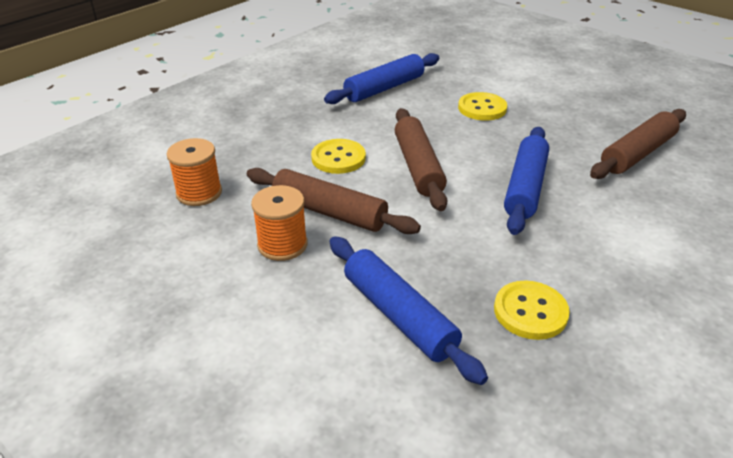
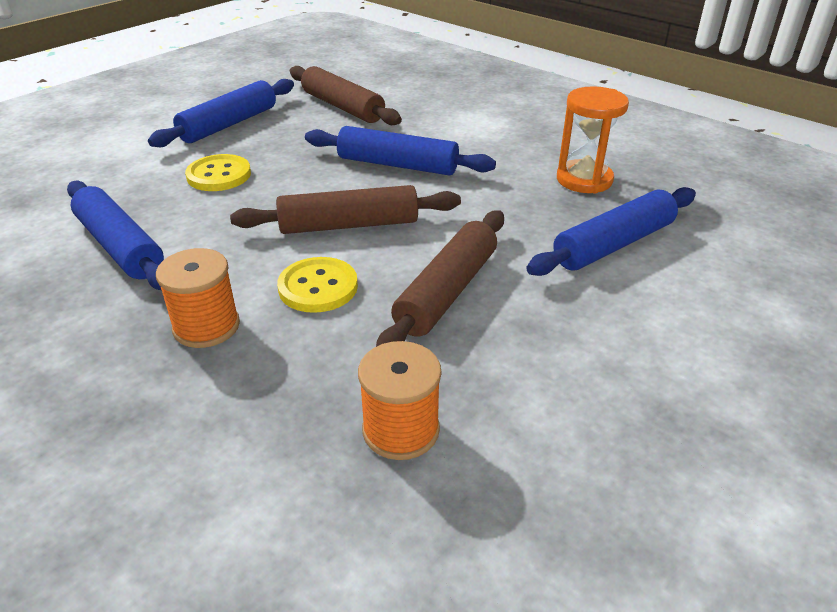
camera: 90 degrees left, 0 degrees up
(282, 244) = (519, 328): orange spool -> orange spool (206, 326)
(530, 312) = (584, 180): yellow button -> orange hourglass
(570, 103) = (229, 124): none -> blue rolling pin

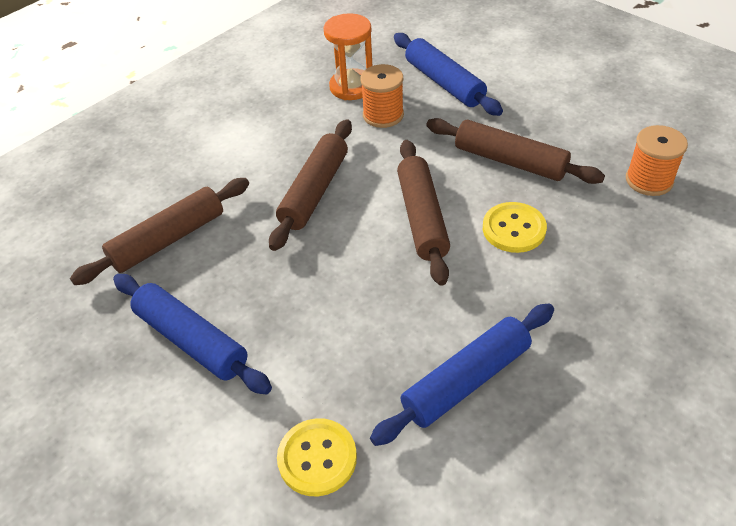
camera: 85 degrees left, 10 degrees up
(206, 326) = (574, 289): orange spool -> orange spool (383, 115)
(219, 175) = (323, 326): yellow button -> yellow button (317, 458)
(397, 164) = (314, 191): blue rolling pin -> brown rolling pin

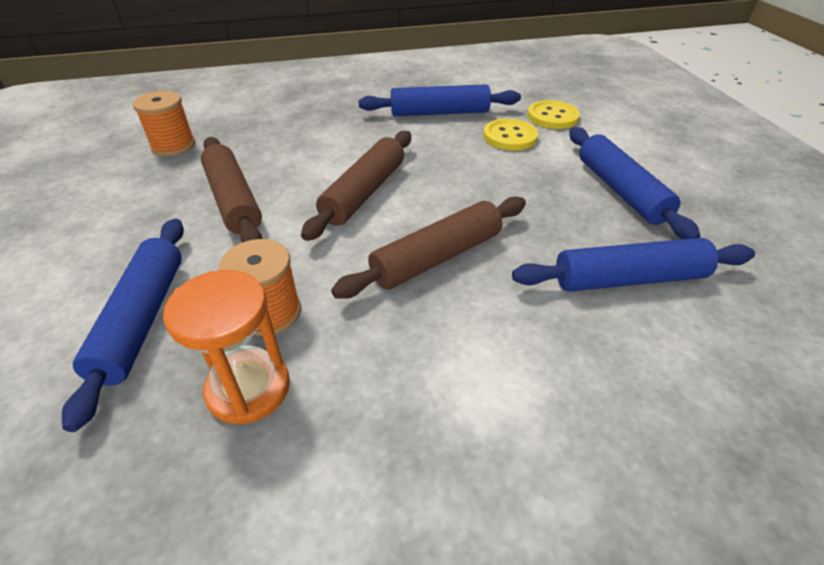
camera: 150 degrees left, 5 degrees down
(168, 239) = (629, 279): brown rolling pin -> blue rolling pin
(514, 229) = (309, 158): yellow button -> yellow button (510, 137)

